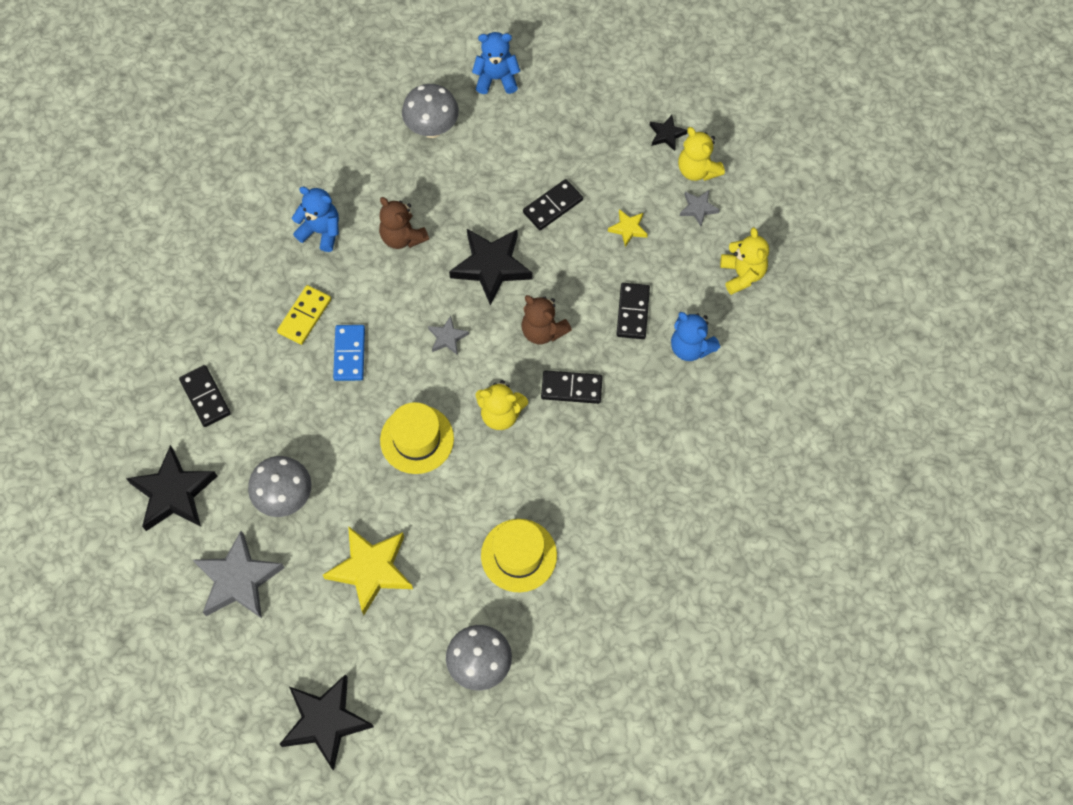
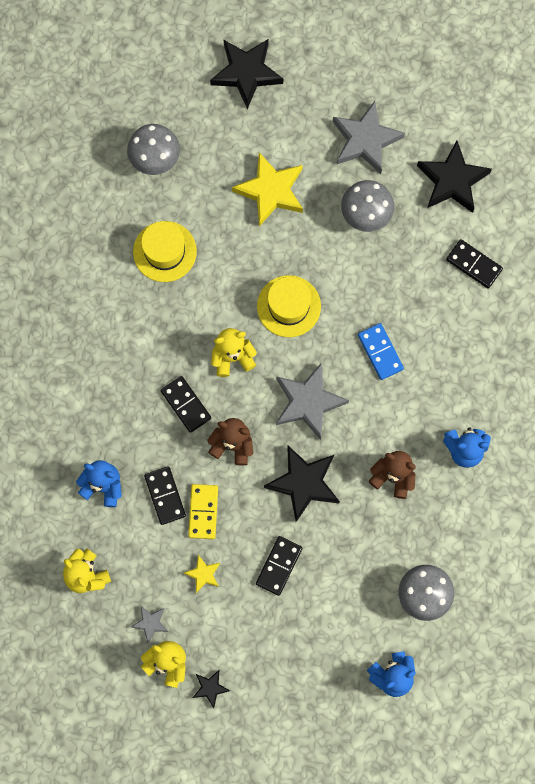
camera: 155 degrees right, 10 degrees up
(304, 316) = (435, 367): yellow domino -> yellow domino (203, 512)
(447, 337) = (308, 402): grey star -> grey star, size x2.04
(571, 388) = (186, 405): black domino -> black domino turned 75 degrees clockwise

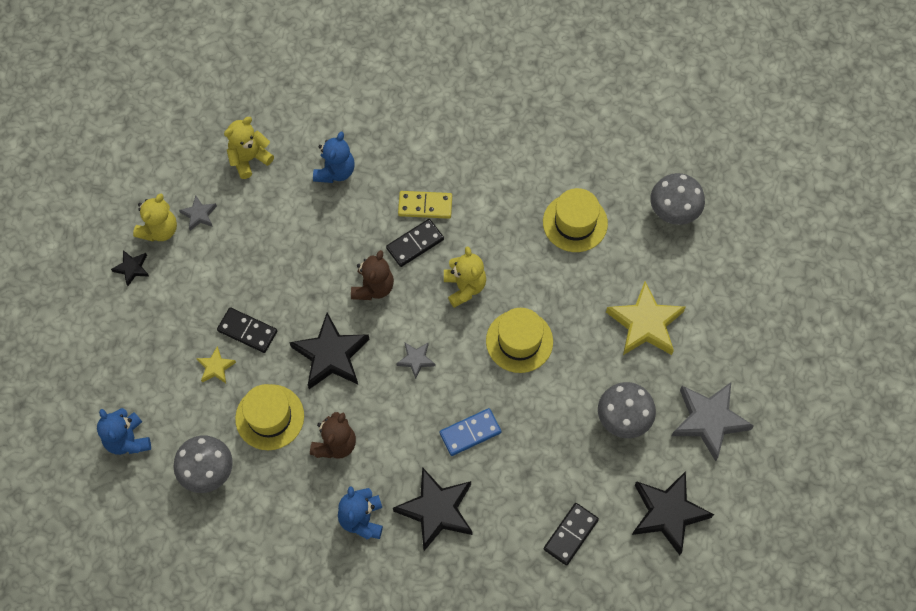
camera: 90 degrees right, 10 degrees down
(165, 496) = (323, 226): black domino -> none
(203, 512) = (305, 261): yellow domino -> yellow domino (425, 206)
(203, 574) = (243, 261): yellow star -> yellow star (216, 367)
(246, 73) = (776, 299): black star -> black star (436, 510)
(308, 402) = (416, 360): grey star -> grey star, size x0.49
(367, 539) = (269, 417): none -> yellow hat

